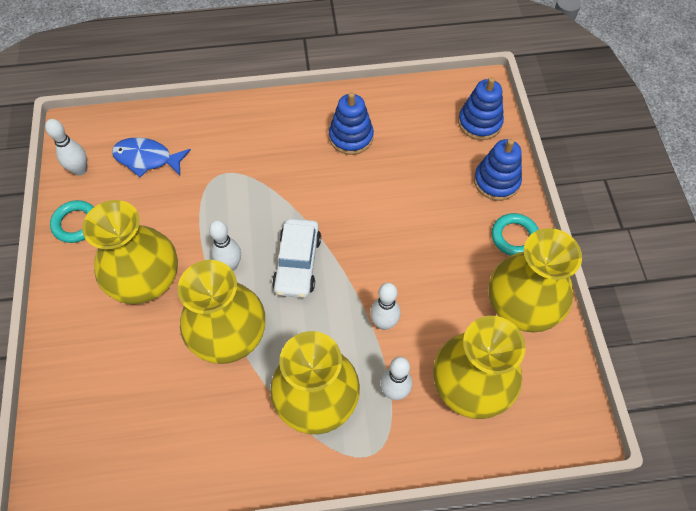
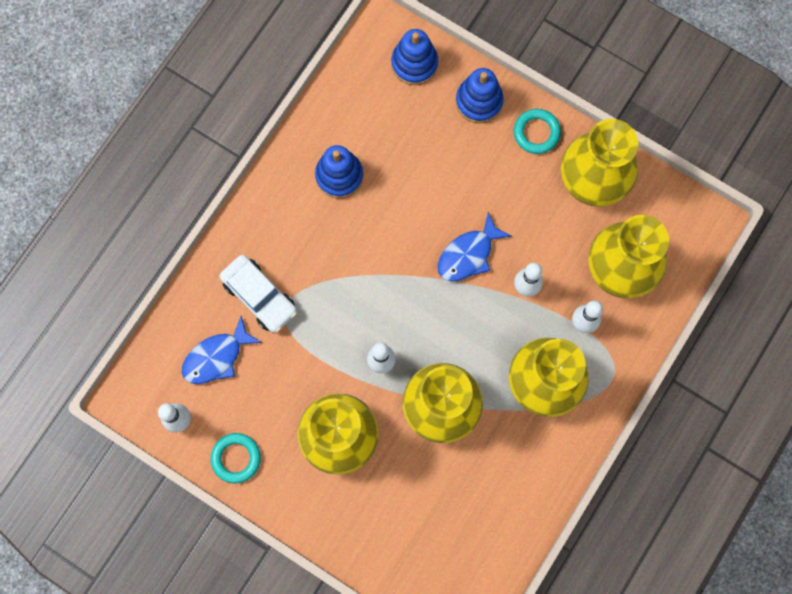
camera: 50 degrees left, 15 degrees up
(298, 263) = (423, 311): white car -> white car (259, 296)
(372, 261) = (468, 254): none -> blue fish

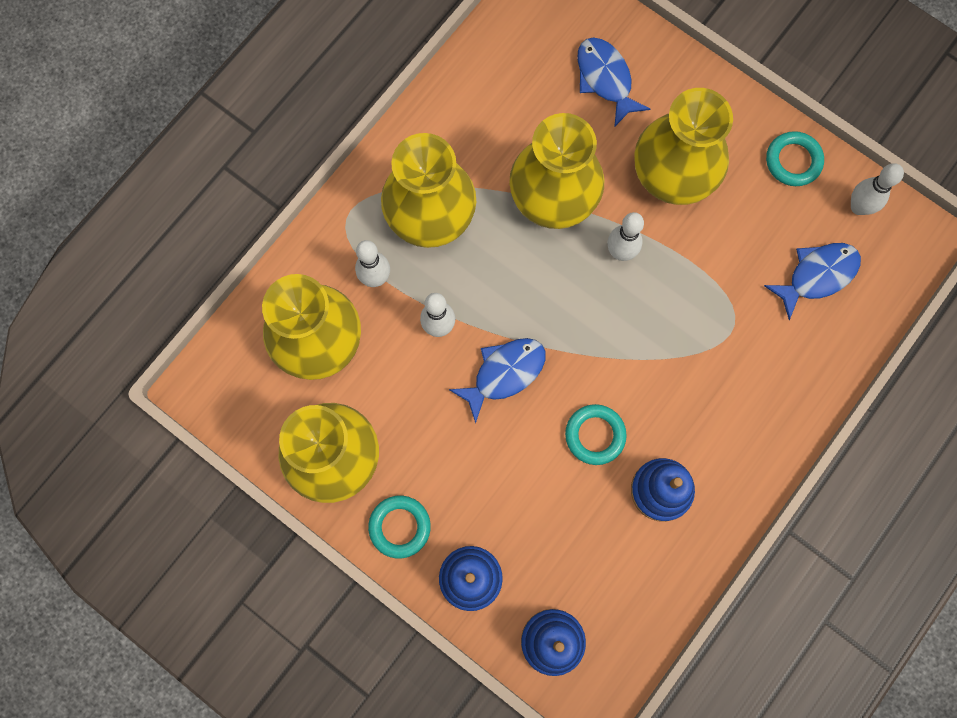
camera: 175 degrees left, 0 degrees up
(259, 296) = (765, 344): white car -> none
(393, 213) = (595, 435): none -> turquoise ring
(404, 522) = (605, 79): none -> blue fish

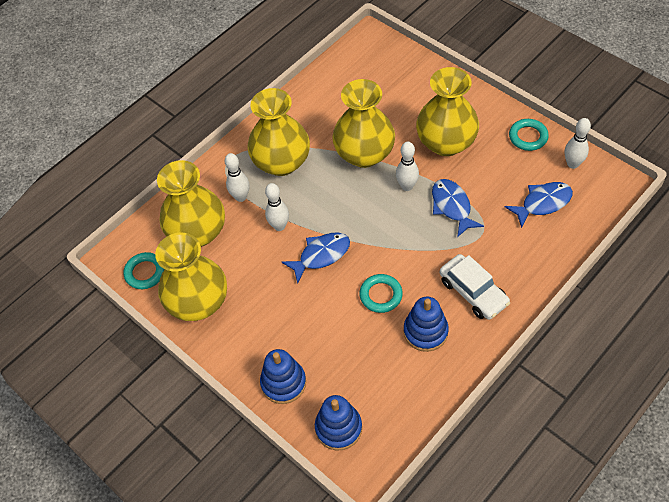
camera: 10 degrees right, 20 degrees down
(399, 527) = (237, 347): turquoise ring -> turquoise ring (145, 272)
(605, 79) = (404, 90): blue fish -> blue fish (452, 206)
(724, 425) = (473, 292): none -> white car

